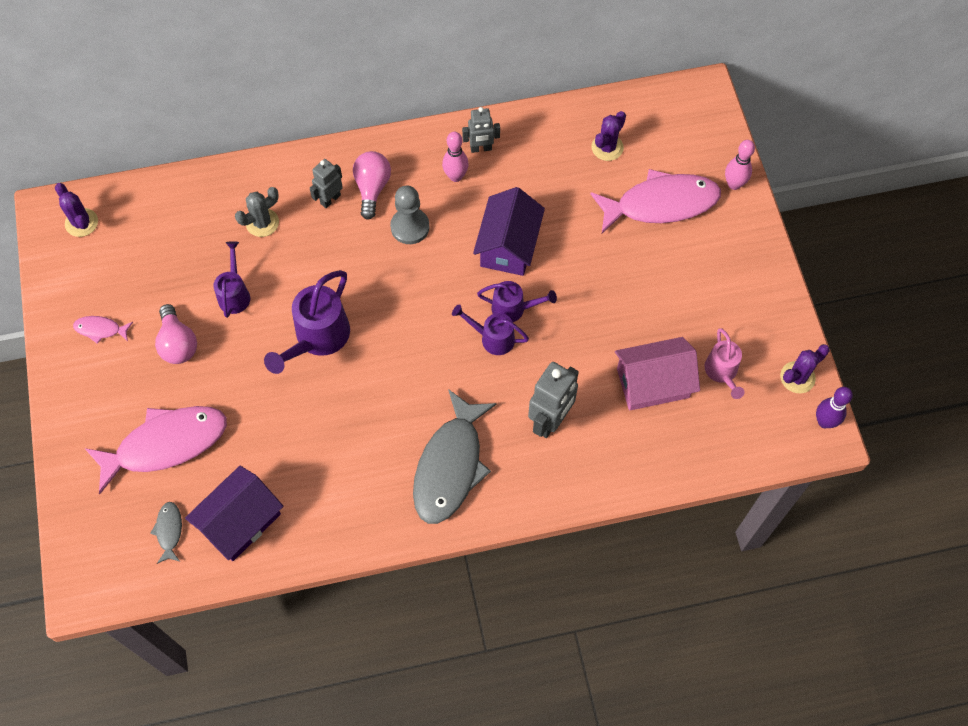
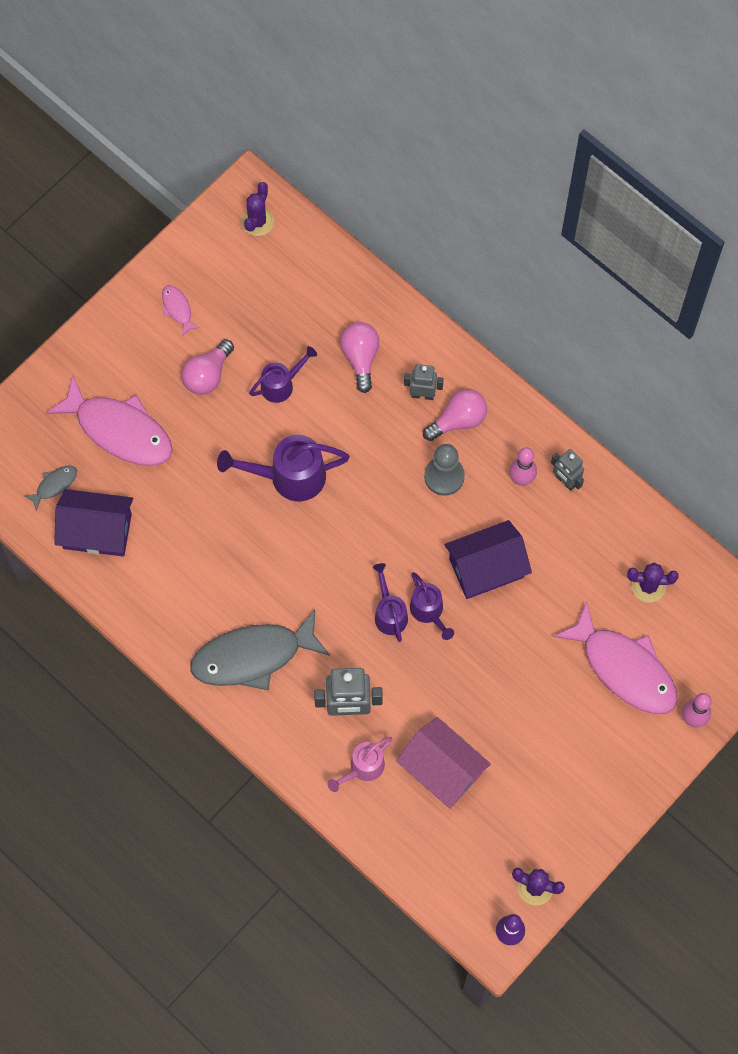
camera: 55 degrees right, 5 degrees up
(262, 223) = (360, 358): grey cactus -> pink light bulb
(722, 372) = (494, 821): pink watering can -> pink watering can (362, 768)

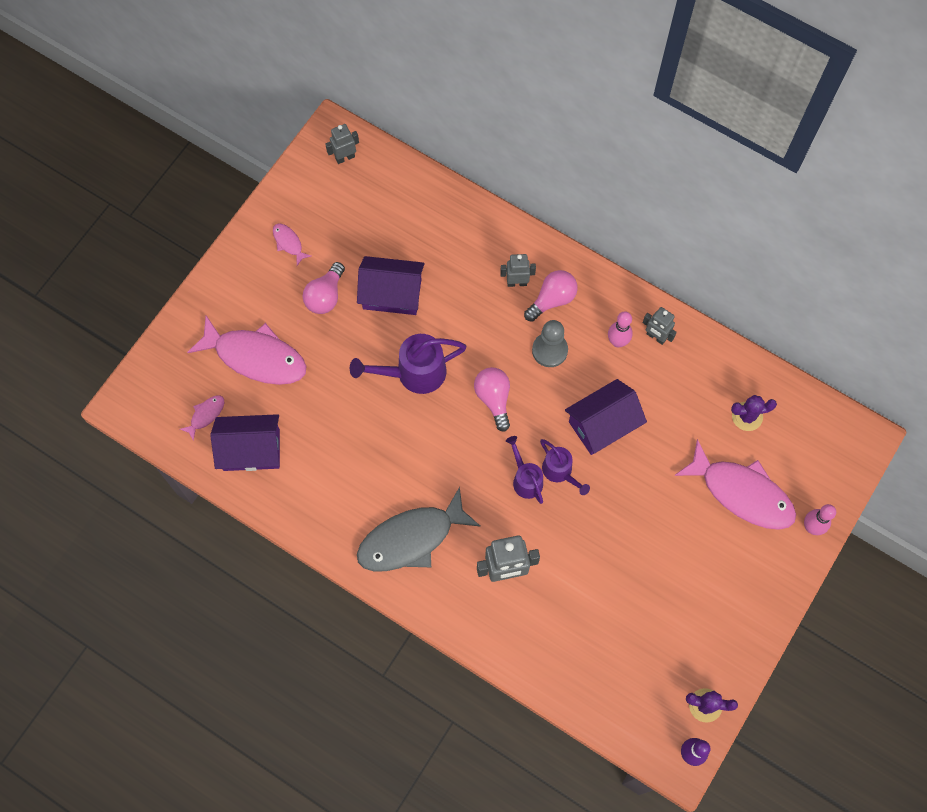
camera: 10 degrees left, 0 degrees up
(54, 485) = (206, 415): grey fish -> pink fish
(257, 221) = (345, 157): purple cactus -> grey robot
(281, 384) = (392, 294): purple watering can -> purple house
(360, 358) = (457, 259): pink light bulb -> pink light bulb (494, 399)
(362, 768) = (529, 623): pink watering can -> none
(442, 769) = (600, 612): pink house -> none

